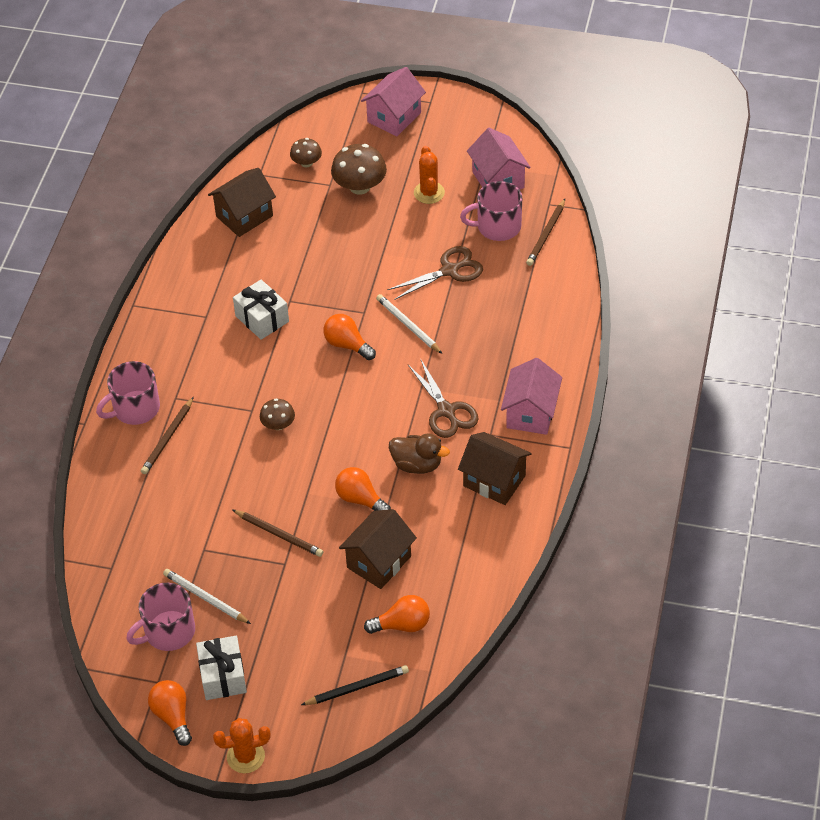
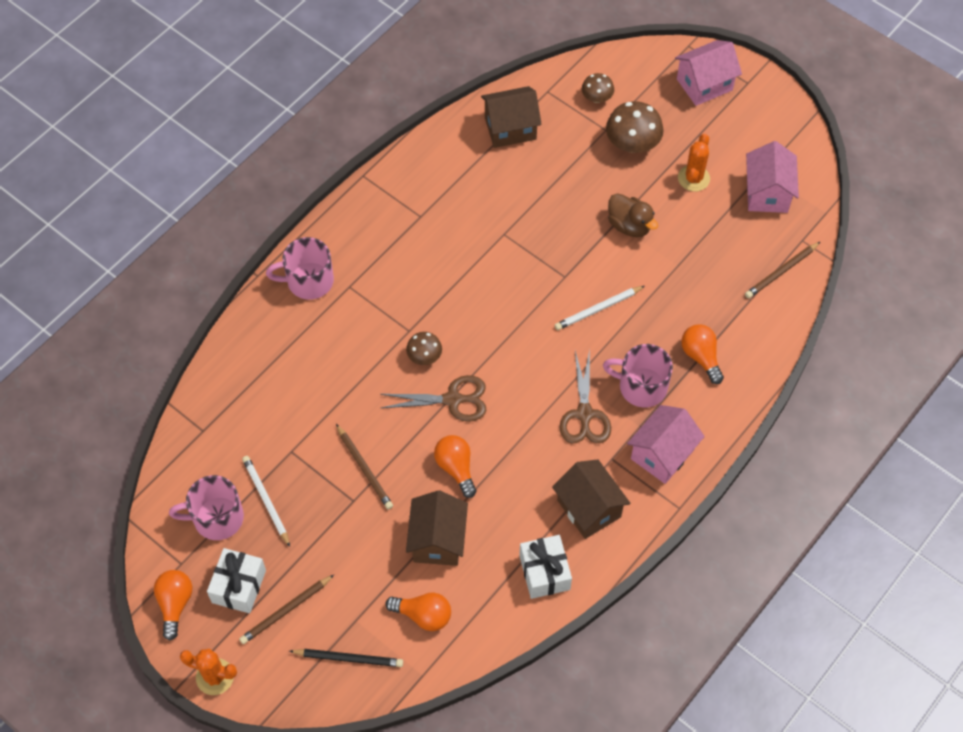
camera: 25 degrees right, 10 degrees up
(168, 438) = (321, 324): brown pencil -> brown pencil (286, 610)
(262, 319) = (469, 241): white gift -> white gift (544, 572)
(347, 345) = (531, 303): orange light bulb -> orange light bulb (701, 357)
(379, 562) = (437, 540): brown house -> brown house turned 60 degrees counterclockwise
(408, 325) = (598, 309): white pencil -> white pencil turned 105 degrees counterclockwise
(417, 464) = (527, 457): brown duck -> brown duck (629, 225)
(449, 270) = (668, 269): brown scissors -> brown scissors (452, 400)
(497, 226) = (739, 242): pink mug -> pink mug (641, 386)

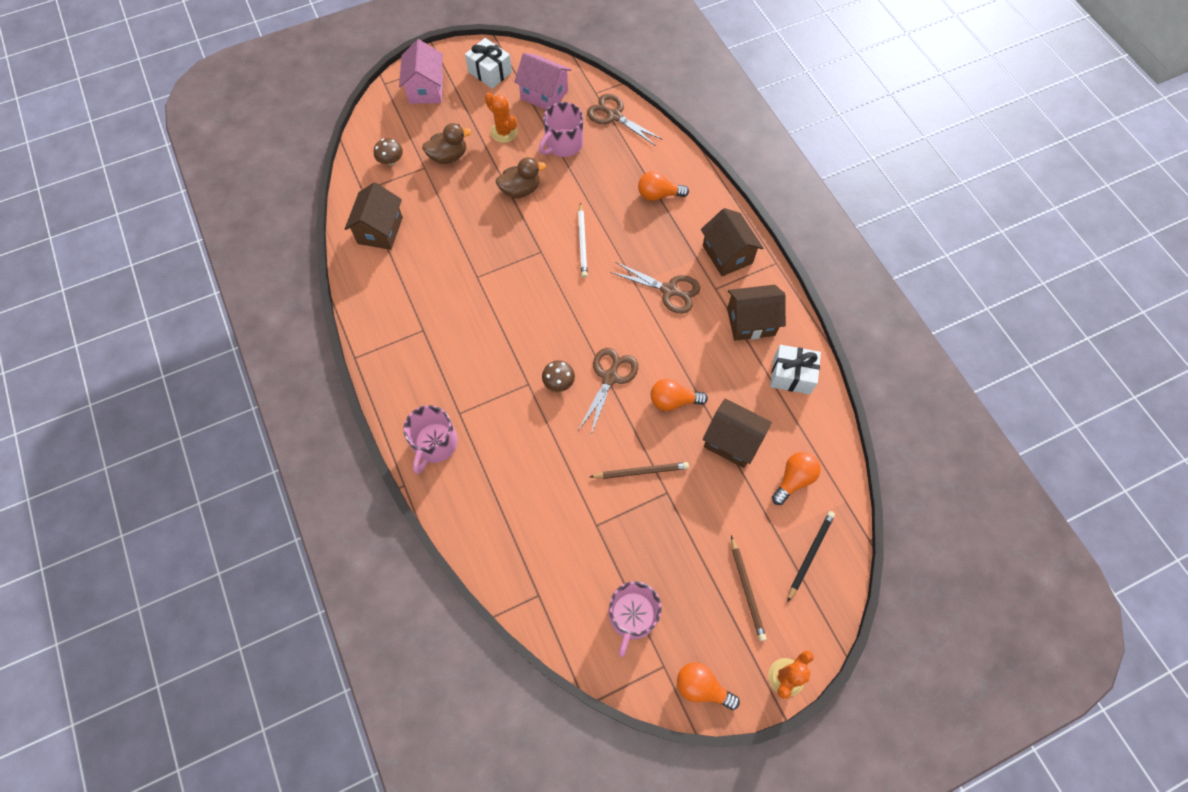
camera: 65 degrees left, 5 degrees up
(239, 586) = (707, 622): white gift -> white gift (490, 72)
(266, 501) = (634, 565): white pencil -> none
(632, 143) = (448, 156): brown mushroom -> brown duck
(641, 386) = (664, 243): pink mug -> pink mug (563, 144)
(662, 454) = (727, 254): pink house -> brown house
(781, 271) = (614, 116): brown pencil -> brown scissors

